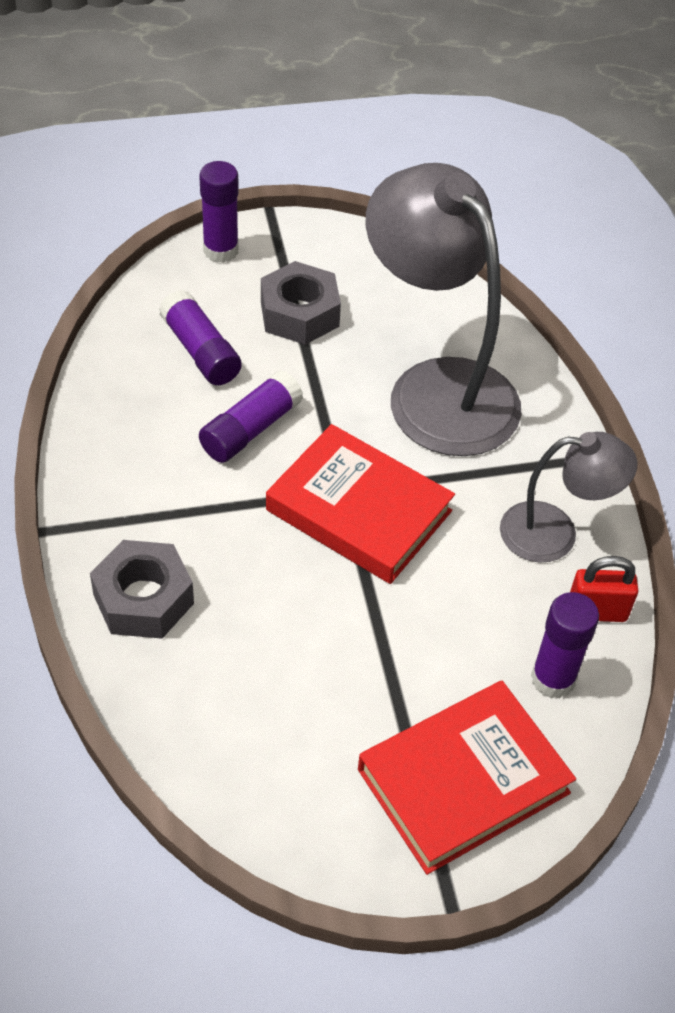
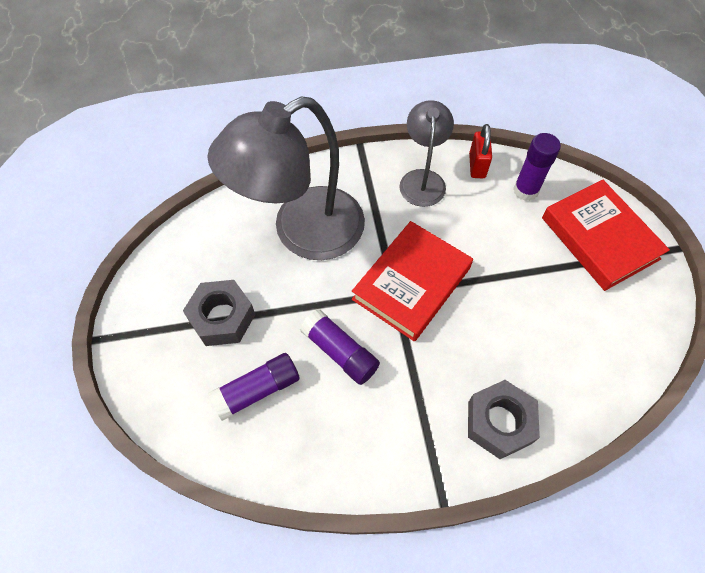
camera: 85 degrees left, 10 degrees up
(221, 250) = (141, 377): purple glue stick -> none

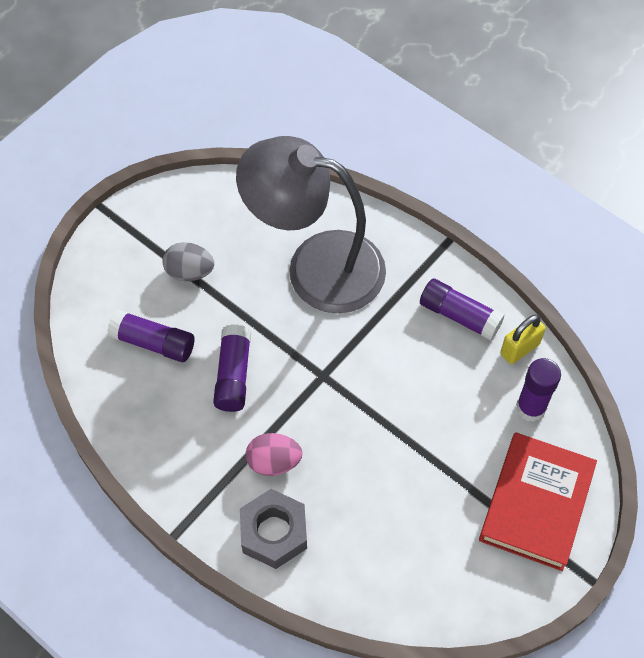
camera: 50 degrees right, 0 degrees up
(222, 318) = (189, 272): grey nut -> grey egg
(411, 283) = (343, 382): red book -> none
(422, 179) = (459, 316): grey lamp -> purple glue stick
(438, 378) = (274, 462): none -> pink egg
(477, 166) = (519, 349): red padlock -> yellow padlock

